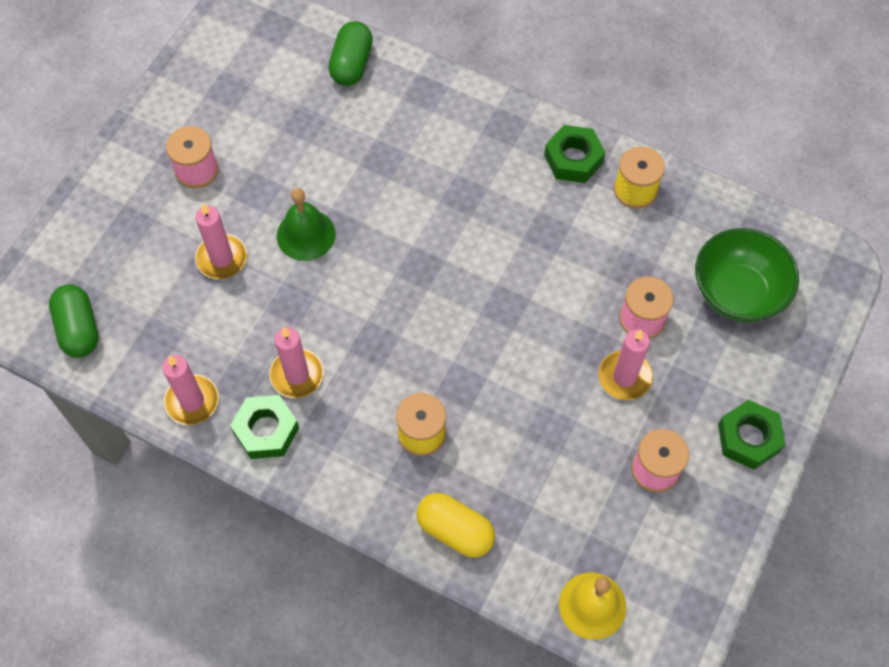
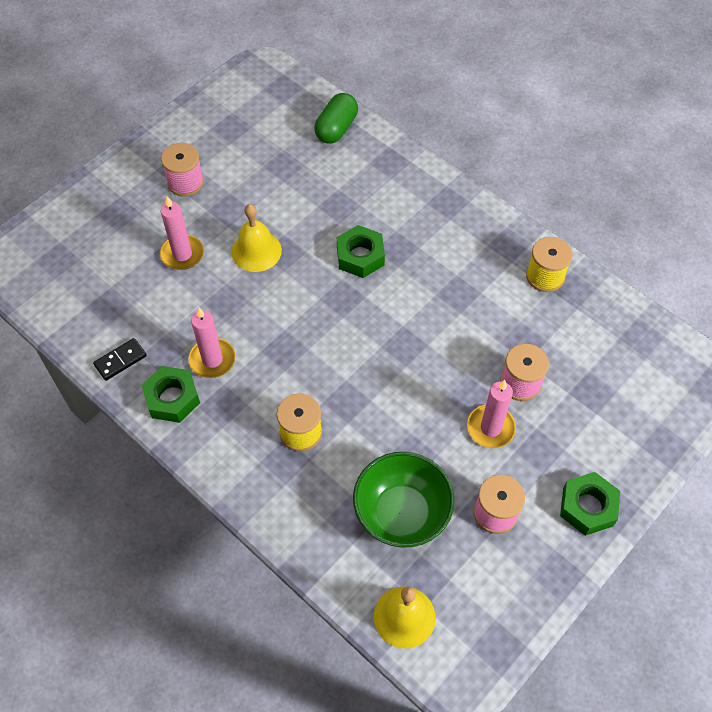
camera: 15 degrees right, 5 degrees down
(79, 329) = (51, 283): green capsule -> none
(192, 401) = (120, 360): pink candle -> black domino
(306, 234) = (256, 251): green bell -> yellow bell
(455, 530) = (304, 521): yellow capsule -> none
(573, 159) = (499, 240): green nut -> green nut (360, 256)
(737, 293) = (612, 381): green bowl -> green bowl (401, 513)

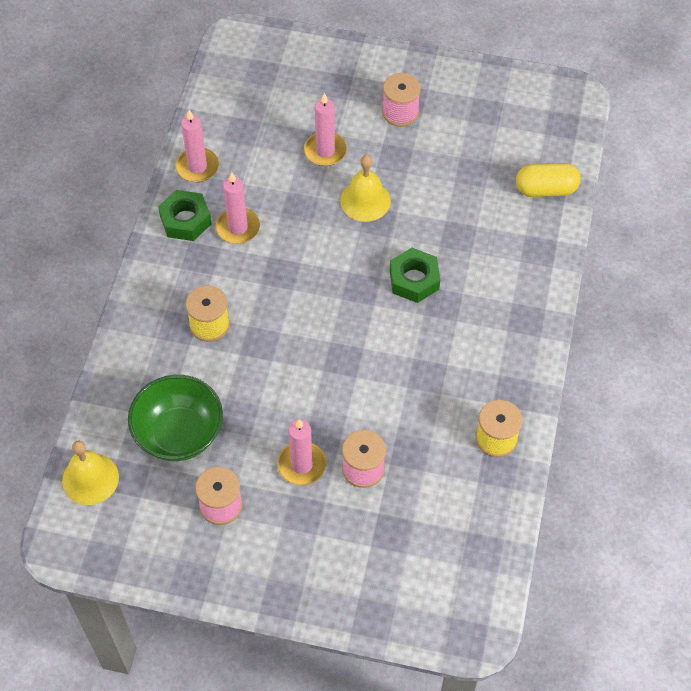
camera: 60 degrees right, 0 degrees up
(120, 360) = (197, 167): black domino -> pink candle
(336, 128) = (546, 189): green capsule -> yellow capsule
(587, 507) = (269, 576): green nut -> none

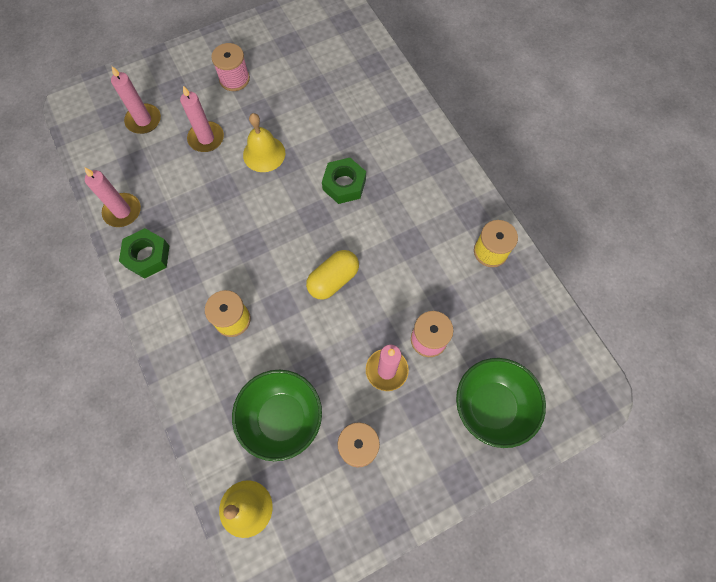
camera: 40 degrees left, 10 degrees up
(238, 227) = (191, 234): pink candle -> pink candle (143, 120)
(366, 565) = (492, 406): none -> green bowl
(546, 189) = (372, 68): yellow capsule -> yellow capsule (333, 280)

